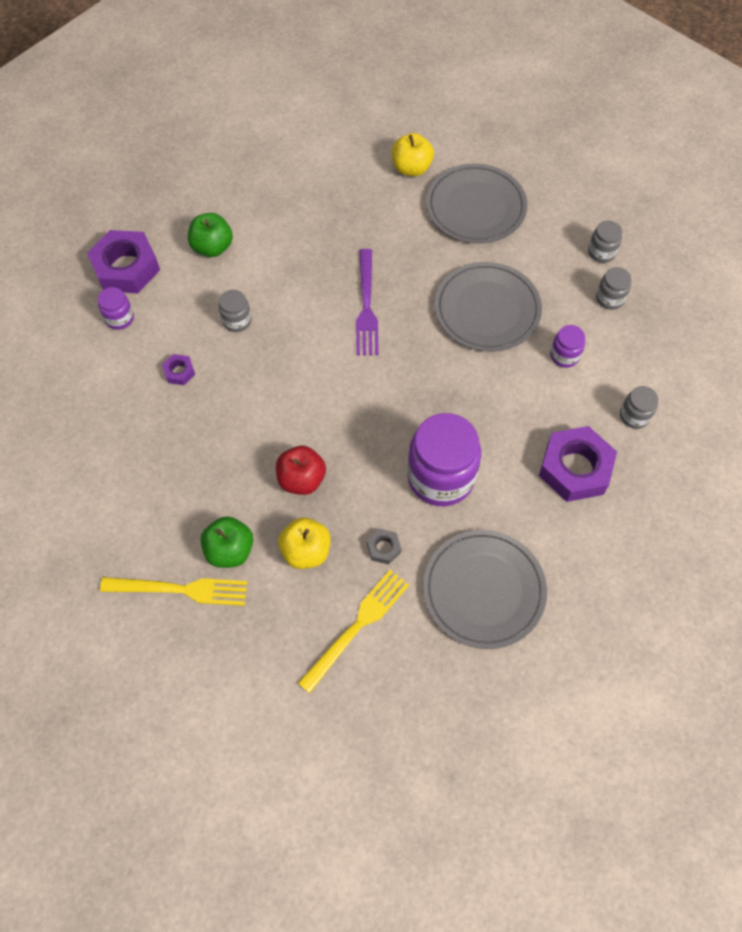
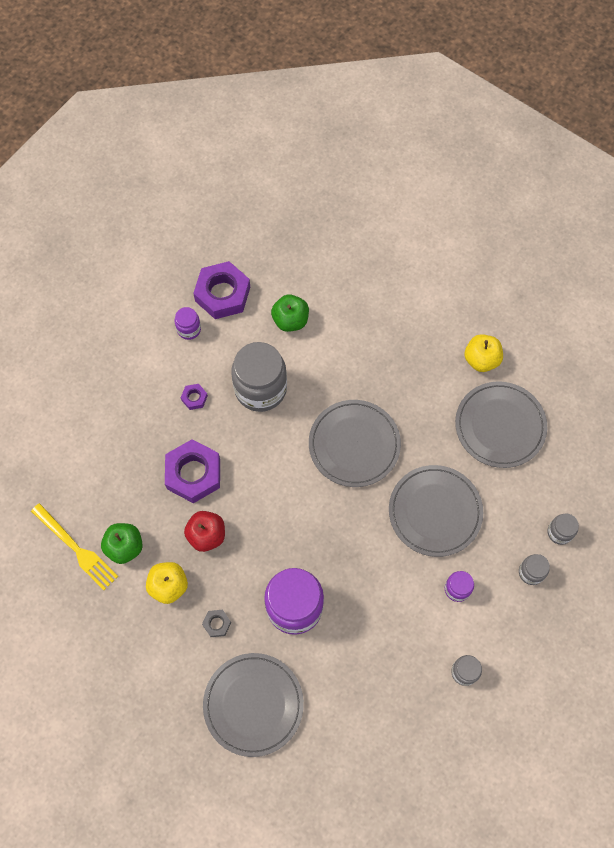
camera: 40 degrees right, 5 degrees up
(237, 321) = (260, 389): grey jar -> grey jar, size x2.12
(357, 626) = (157, 661): yellow fork -> none
(366, 307) = (354, 444): purple fork -> grey plate
(575, 468) = (388, 674): purple nut -> purple nut (193, 474)

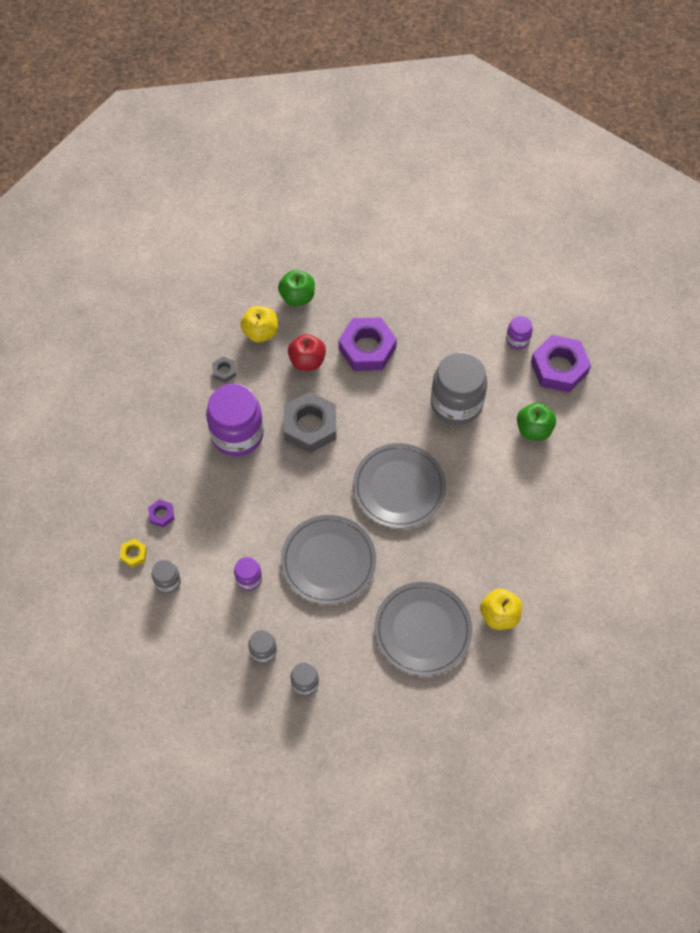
camera: 90 degrees right, 5 degrees down
(76, 548) = (296, 260): yellow fork -> none
(194, 398) = (444, 346): purple nut -> purple nut (161, 515)
(253, 704) = (151, 402): grey plate -> none
(285, 531) = (310, 426): none -> grey nut
(436, 710) = (134, 554): none -> yellow nut

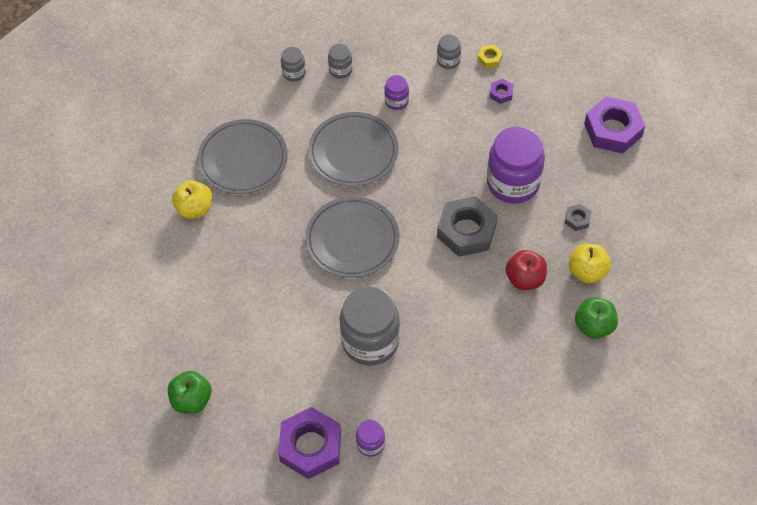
camera: 140 degrees right, 5 degrees down
(367, 348) = (489, 329): purple nut -> purple nut (613, 130)
(534, 429) = (286, 370): green apple -> green apple (192, 400)

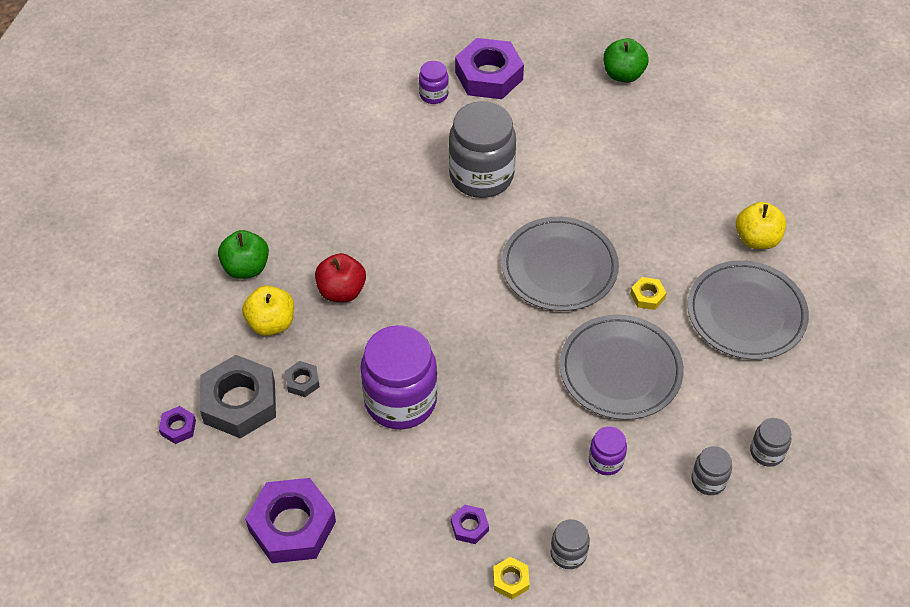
camera: 155 degrees right, 5 degrees down
(302, 195) = (647, 296): none -> yellow nut
(466, 231) = (432, 321): grey nut -> grey nut (239, 402)
(675, 217) = (178, 427): none -> purple nut

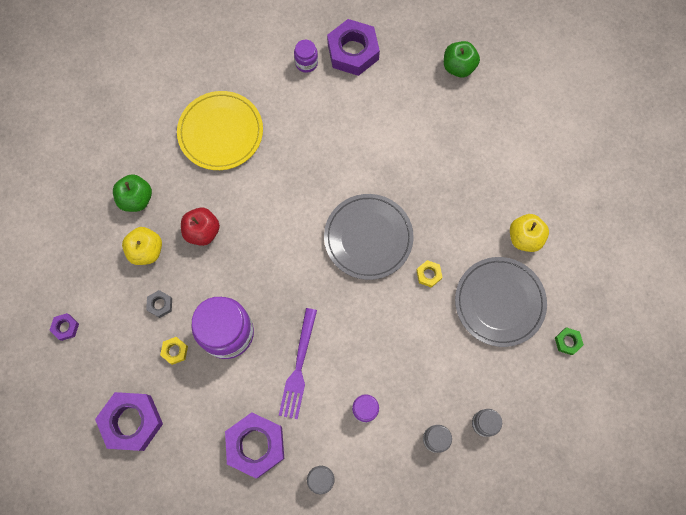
camera: 10 degrees right, 20 degrees up
(239, 402) = (112, 314): grey nut -> none
(341, 181) = (220, 132): none -> yellow plate
(469, 526) = (256, 445): purple nut -> purple nut, size x2.23
(481, 176) = (327, 145): grey jar -> none
(505, 426) = (298, 367): none -> purple fork
(510, 580) = (275, 493): yellow nut -> yellow nut (175, 351)
(620, 370) = (393, 335): grey plate -> none
(845, 343) = (567, 341): none -> green nut

